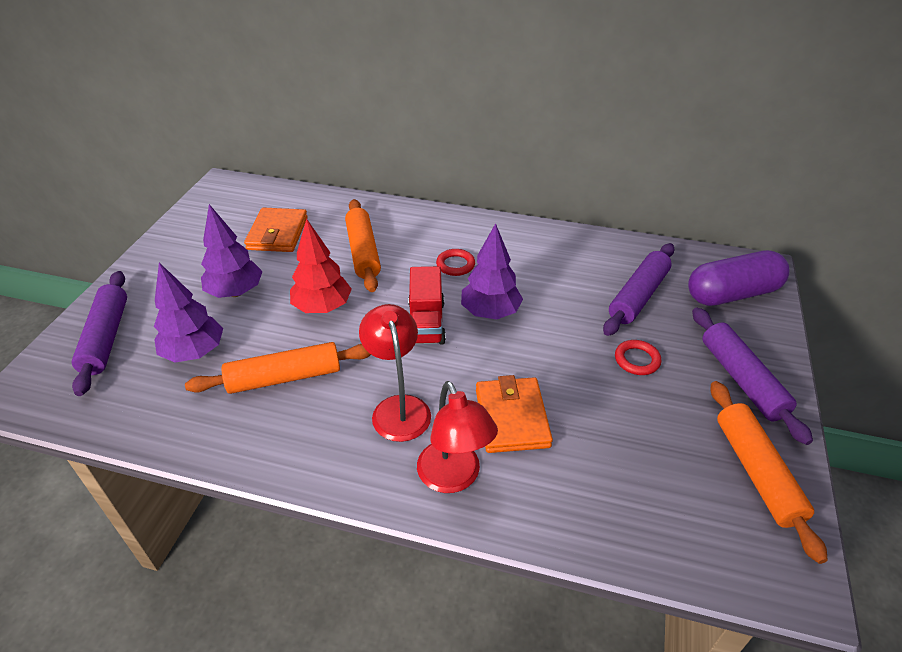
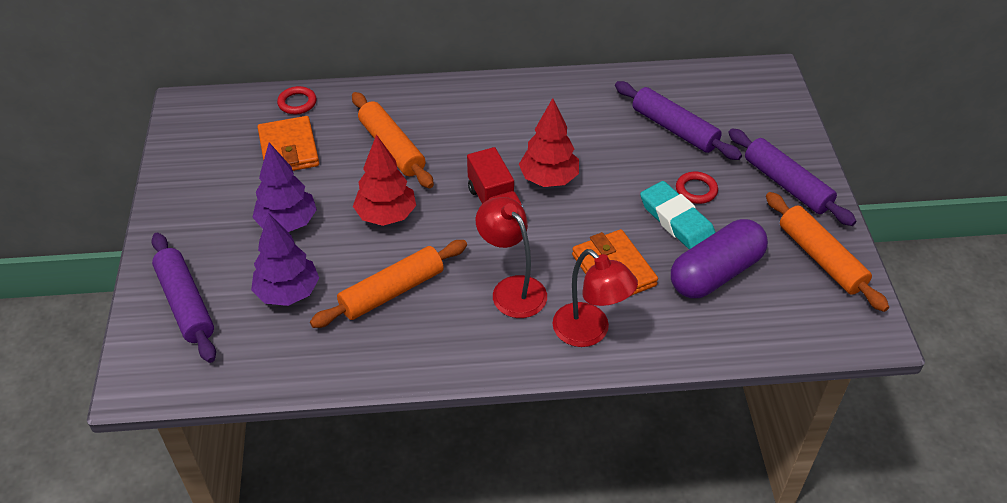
camera: 20 degrees left, 5 degrees up
(455, 265) = (492, 139): red ring -> red ring (297, 103)
(490, 312) = (549, 179): purple tree -> red tree
(602, 386) = (677, 221): none -> turquoise eraser
(638, 296) = (674, 129): purple rolling pin -> purple rolling pin turned 60 degrees counterclockwise
(732, 294) = (754, 106): purple capsule -> purple capsule (715, 273)

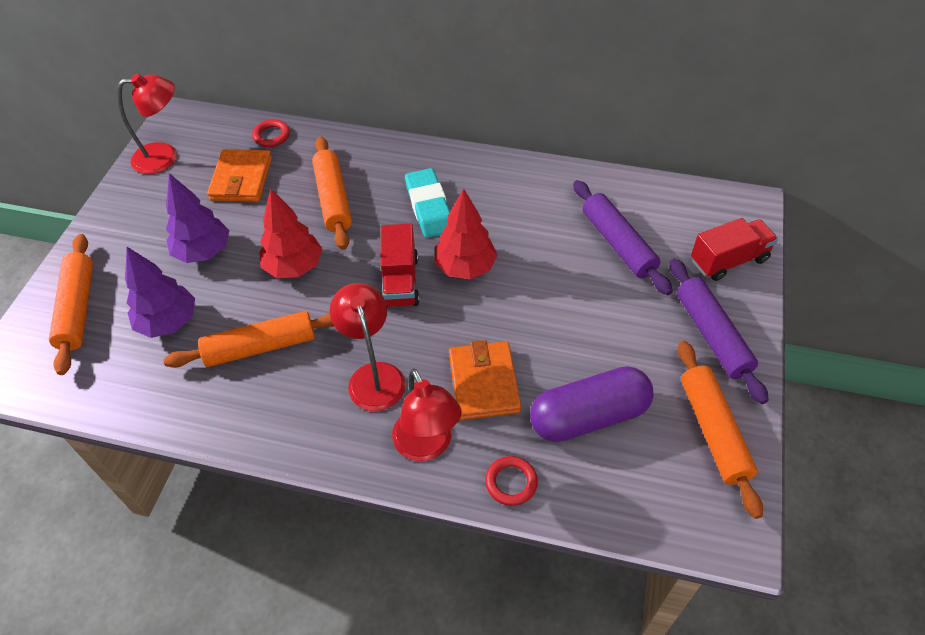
camera: 20 degrees right, 5 degrees up
(185, 303) = (78, 308): purple rolling pin -> orange rolling pin
(195, 145) = (165, 157): none -> red lamp
(677, 221) = (574, 346): turquoise eraser -> turquoise eraser (429, 207)
(696, 190) = (610, 317): red ring -> red ring (511, 482)
(773, 122) = (728, 260): none -> red truck

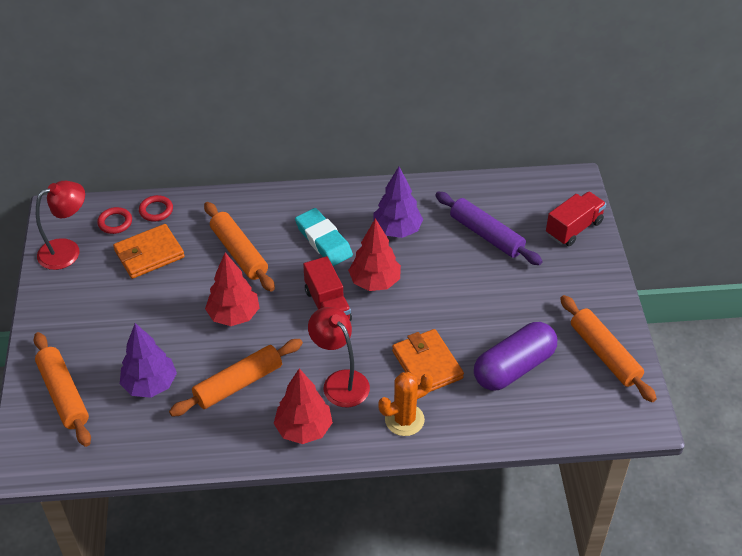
camera: 20 degrees left, 5 degrees down
(203, 252) = (149, 322): purple tree -> purple tree (397, 230)
(241, 179) = (149, 254): orange wallet -> orange wallet turned 75 degrees clockwise
(306, 423) = (303, 429): none -> red tree
(427, 446) = (404, 420): red lamp -> orange cactus
(511, 482) = (476, 427): red ring -> red ring (115, 222)
(712, 335) = (580, 287): purple rolling pin -> none

